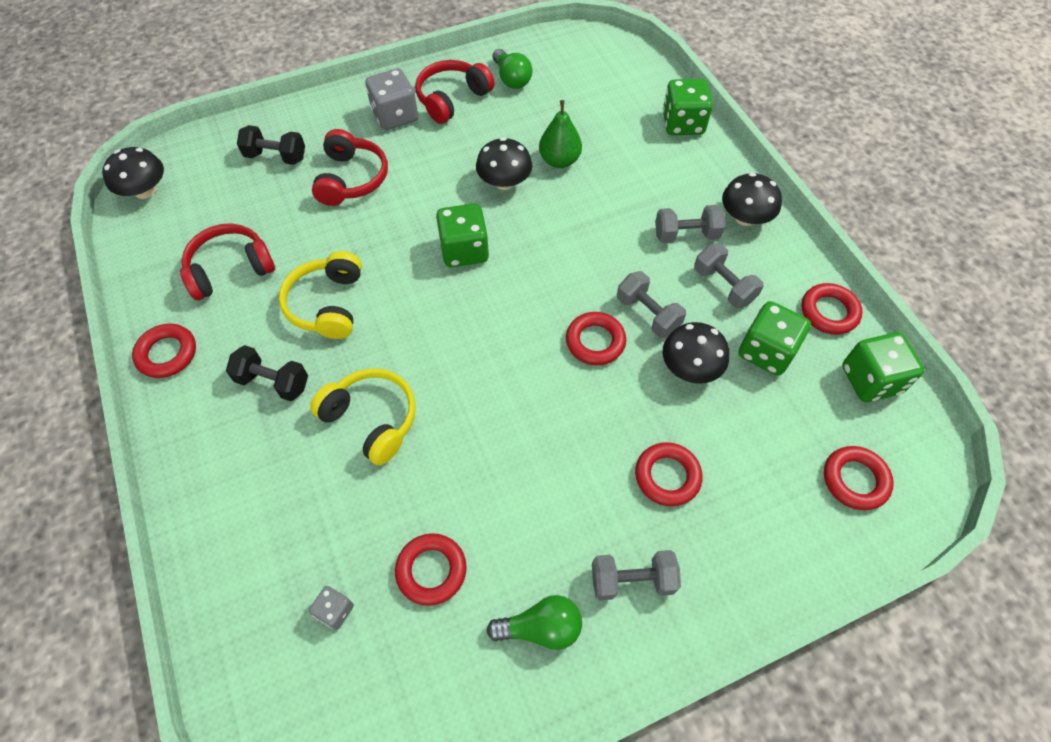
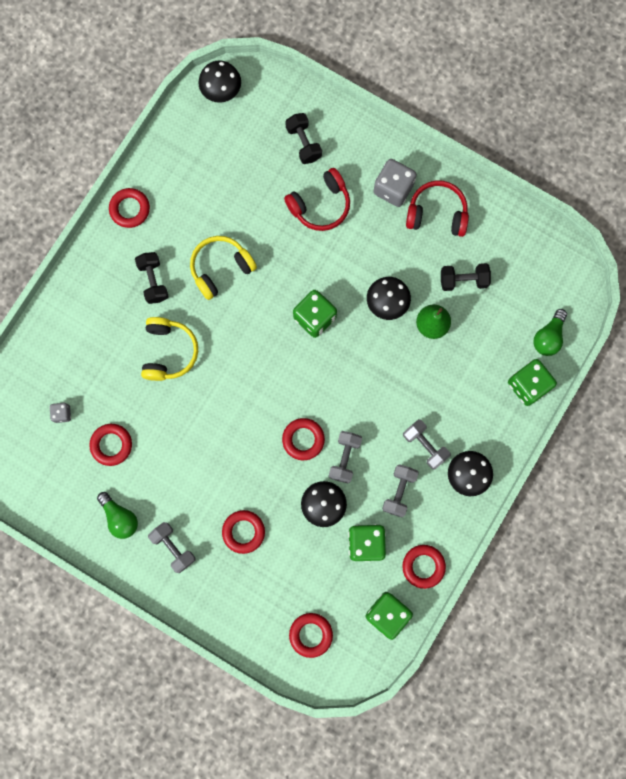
camera: 55 degrees right, 20 degrees up
(230, 269) = (204, 192): red headphones -> none
(511, 79) = (486, 239): green light bulb -> green light bulb (548, 337)
(536, 114) = (463, 280): none -> black dumbbell

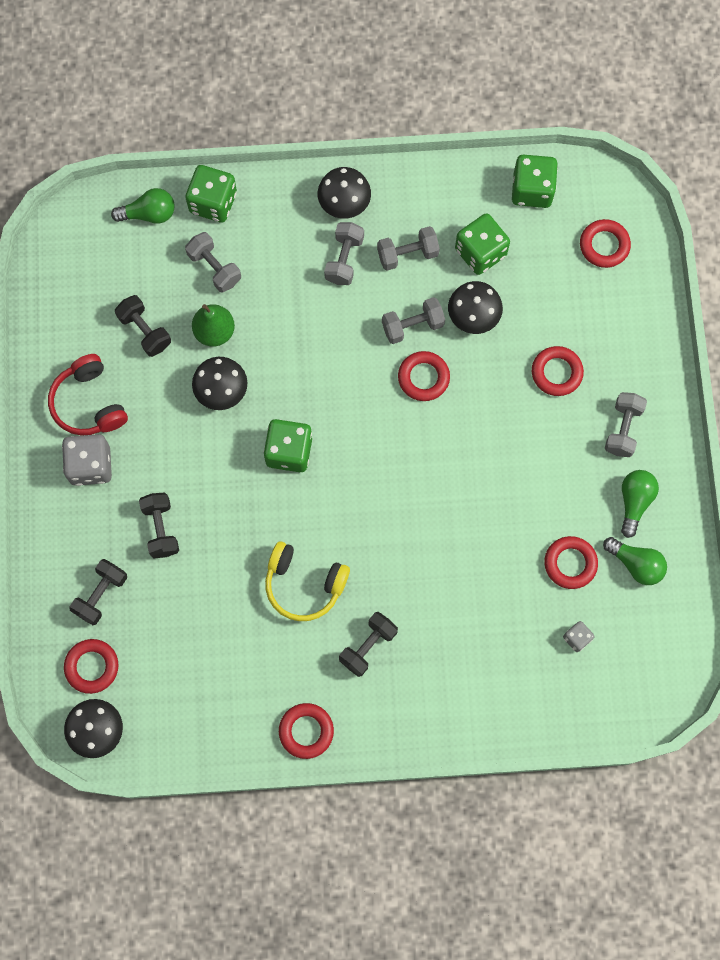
camera: 125 degrees left, 5 degrees down
(80, 487) = (636, 564): none -> green light bulb
(169, 352) = (432, 575): yellow headphones -> none
(320, 205) = (161, 528): red headphones -> black dumbbell
(423, 566) = (462, 187): red ring -> red ring (92, 666)
(478, 354) = (214, 268): none -> grey dumbbell

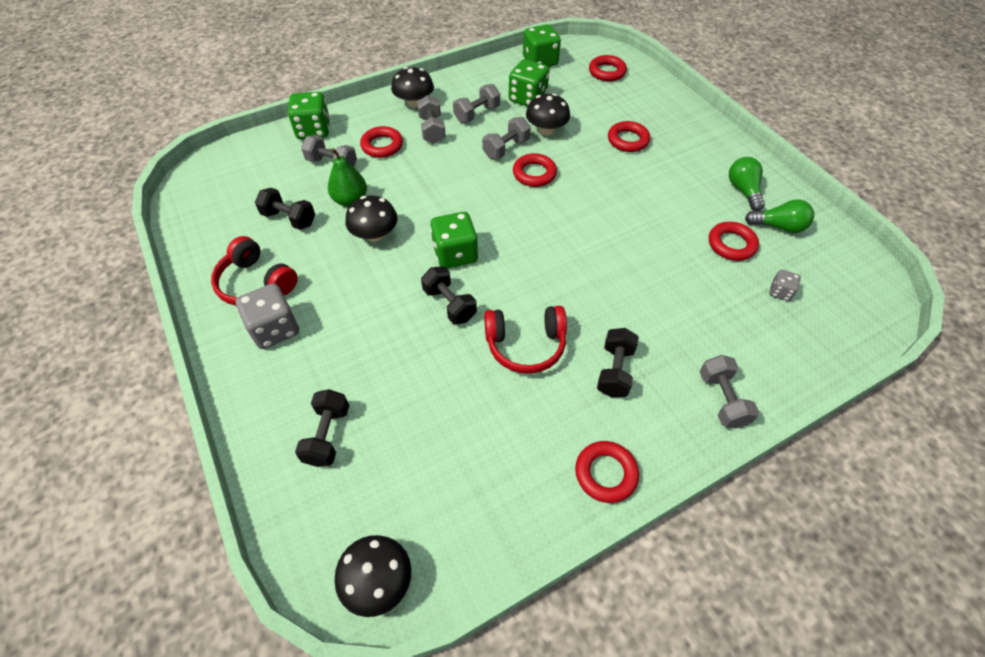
camera: 25 degrees left, 20 degrees down
(92, 666) = (344, 512): red ring -> red ring (382, 145)
(149, 214) = (264, 150): green light bulb -> none
(161, 528) = (366, 353): black dumbbell -> black dumbbell (449, 304)
(304, 584) = (525, 345): yellow headphones -> red headphones
(623, 429) = (698, 154): grey dumbbell -> grey dumbbell (722, 399)

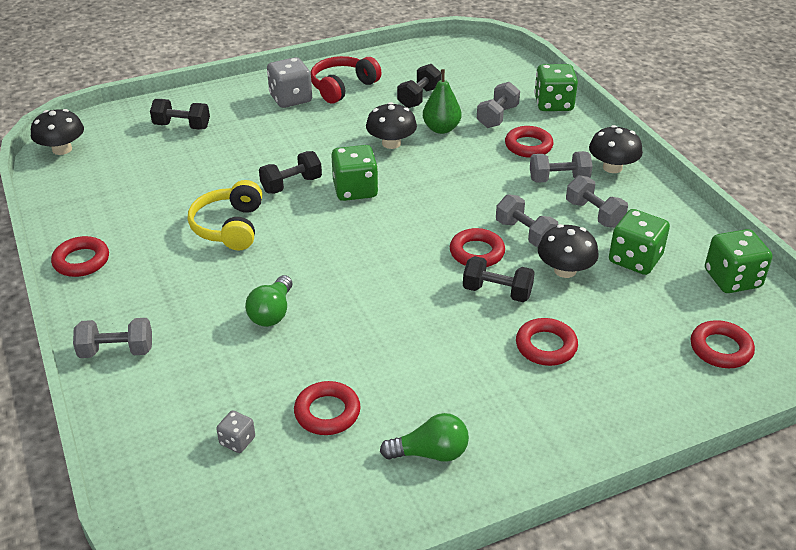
camera: 95 degrees right, 15 degrees down
(525, 345) = (229, 227): red headphones -> yellow headphones
(614, 371) = (179, 280): black dumbbell -> black dumbbell (497, 292)
(778, 226) = (351, 474): green light bulb -> green light bulb (272, 313)

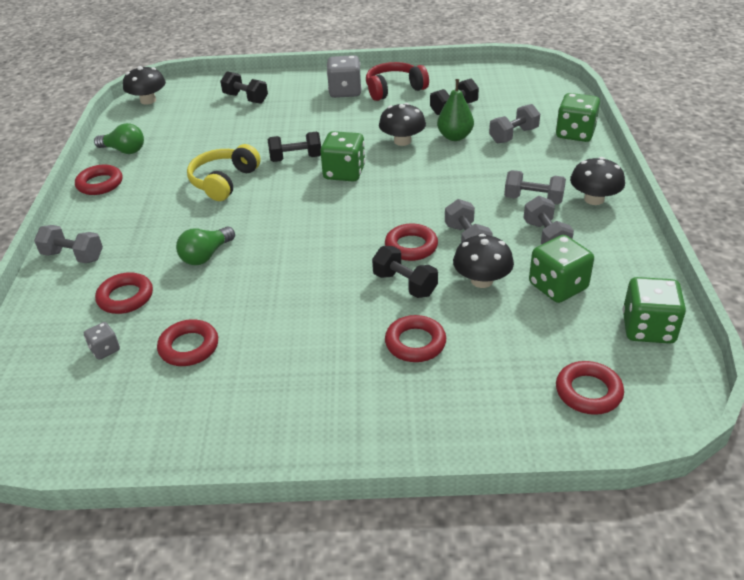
camera: 25 degrees right, 0 degrees up
(430, 453) = (246, 406): green light bulb -> green light bulb (124, 150)
(528, 146) = (525, 165): red ring -> red ring (125, 297)

